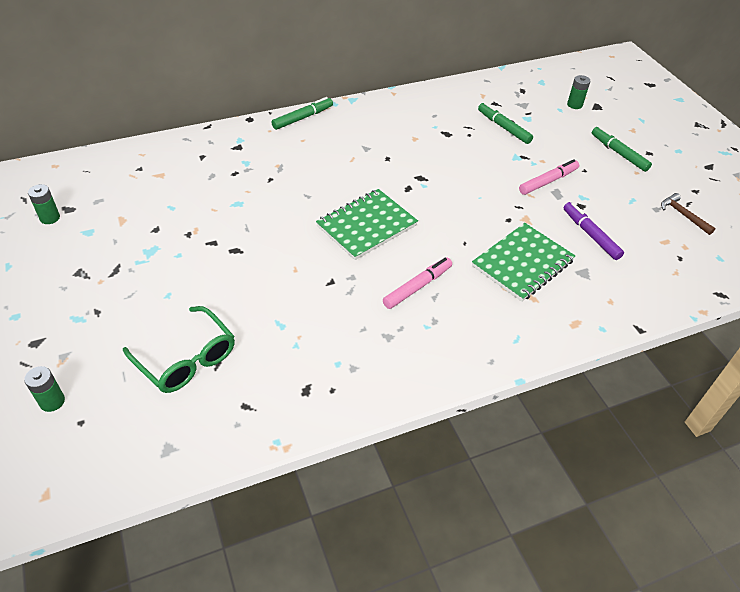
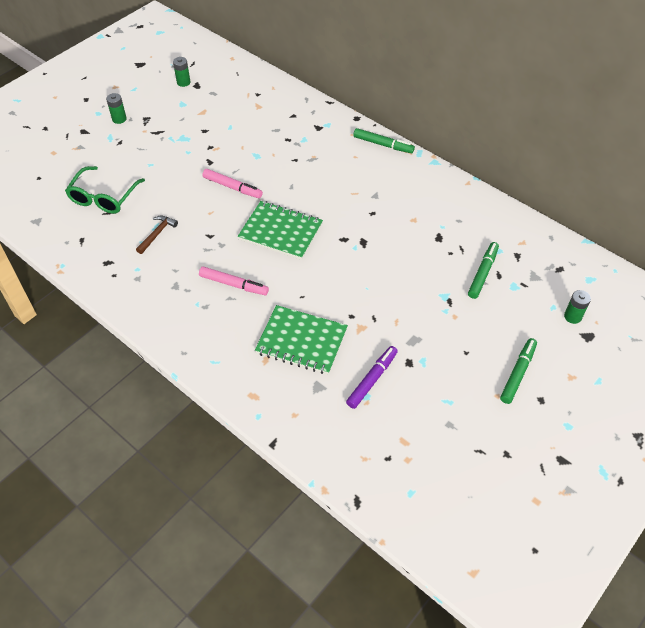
camera: 65 degrees right, 5 degrees up
(52, 401) = (47, 159): green battery -> green battery (119, 119)
(548, 181) = (426, 329): pink marker -> pink marker (232, 187)
(683, 215) = (456, 449): brown hammer -> brown hammer (157, 234)

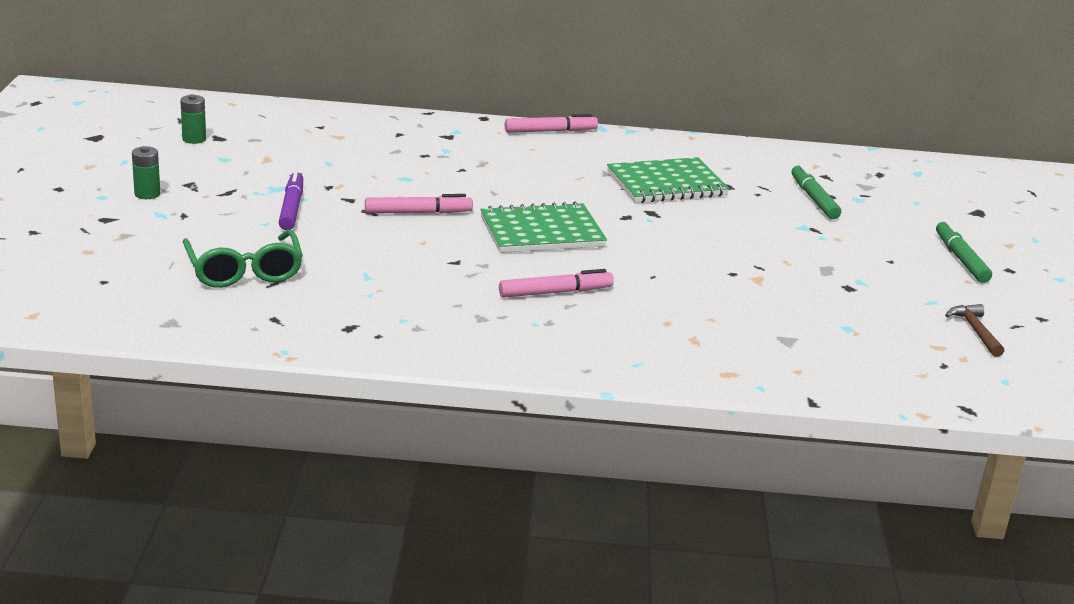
camera: 40 degrees left, 25 degrees down
(157, 234) = (380, 281): brown hammer -> brown hammer (975, 331)
(301, 341) = (711, 311): green notebook -> green notebook (666, 184)
(372, 379) = (833, 313): purple marker -> purple marker (291, 208)
(383, 145) = (550, 131): green marker -> pink marker
(572, 316) = (944, 203): green battery -> none

